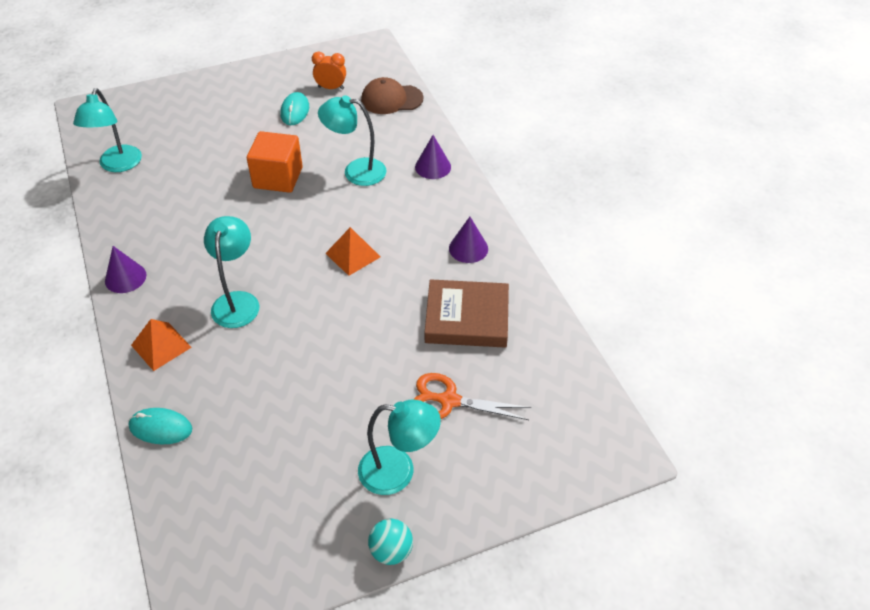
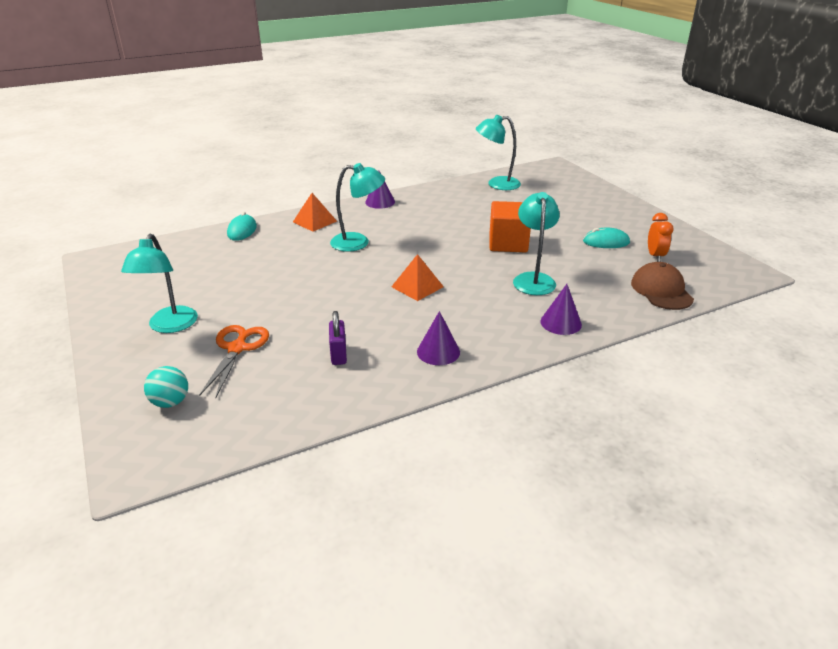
camera: 85 degrees right, 15 degrees down
(391, 551) = (98, 327): turquoise ball -> turquoise ball (170, 402)
(467, 318) = (338, 354): brown book -> purple padlock

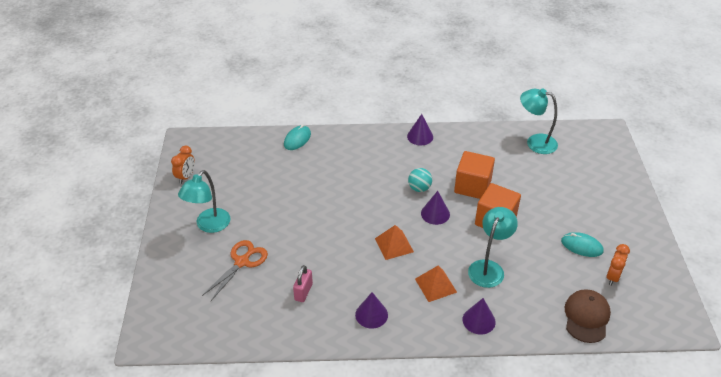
camera: 25 degrees right, 10 degrees up
(112, 290) = (186, 177): none -> orange clock
(170, 402) = (184, 294): turquoise ball -> turquoise ball (419, 188)
(314, 221) = (356, 145): orange pyramid -> orange pyramid (435, 285)
(338, 354) = (303, 292): purple padlock -> pink padlock
(358, 242) = (376, 181): turquoise lamp -> none
(442, 252) = (435, 214): none -> purple cone
(463, 225) = (472, 186): none -> orange cube

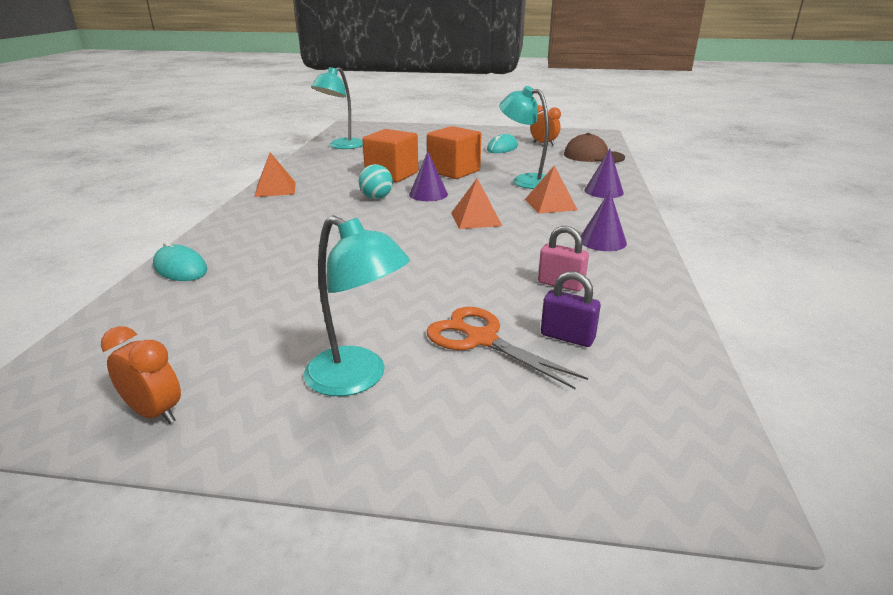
camera: 80 degrees left, 15 degrees down
(247, 295) = (567, 337): none -> purple padlock
(420, 136) = (275, 189): purple cone -> orange pyramid

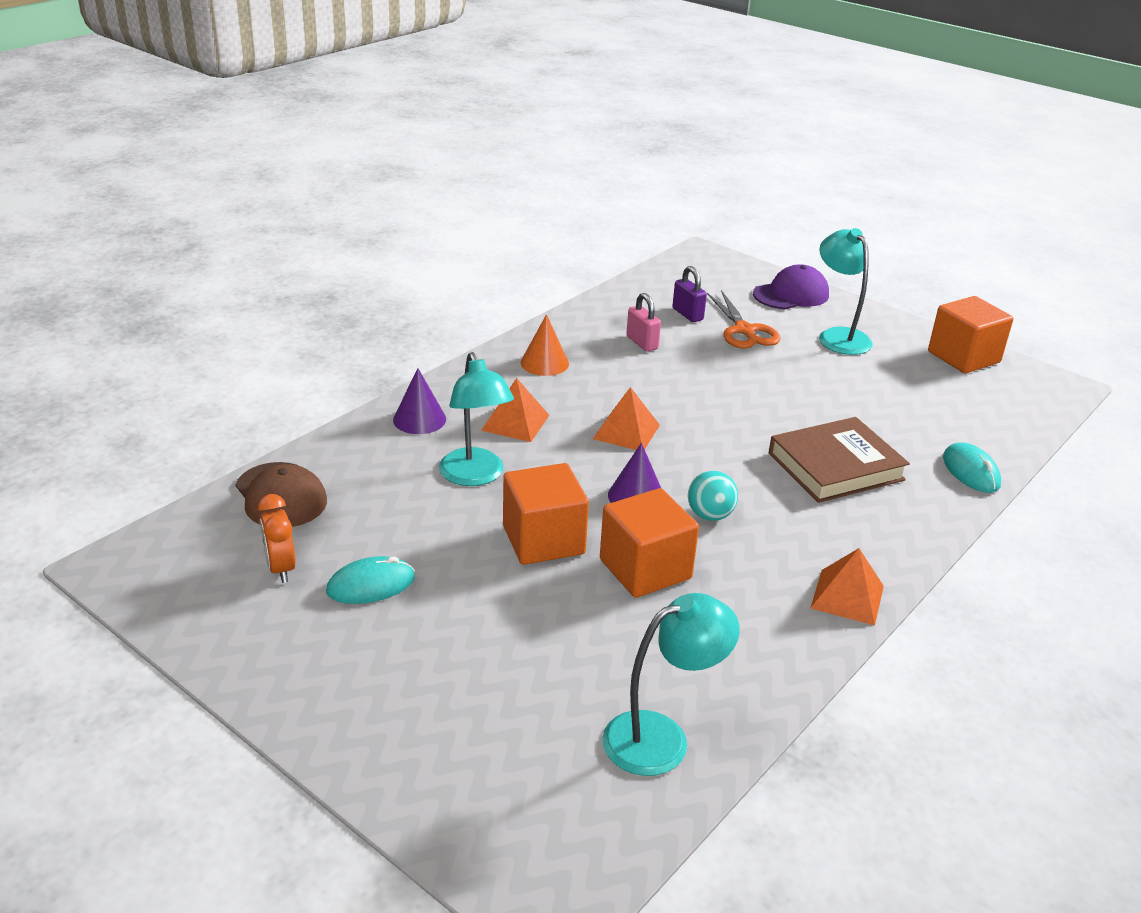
camera: 150 degrees left, 5 degrees up
(155, 413) = (963, 357): orange clock -> orange cube
(304, 240) = (835, 466): none -> brown book
(478, 442) = (791, 294): none -> purple cap
(602, 241) = (544, 363): purple cone -> orange cone

